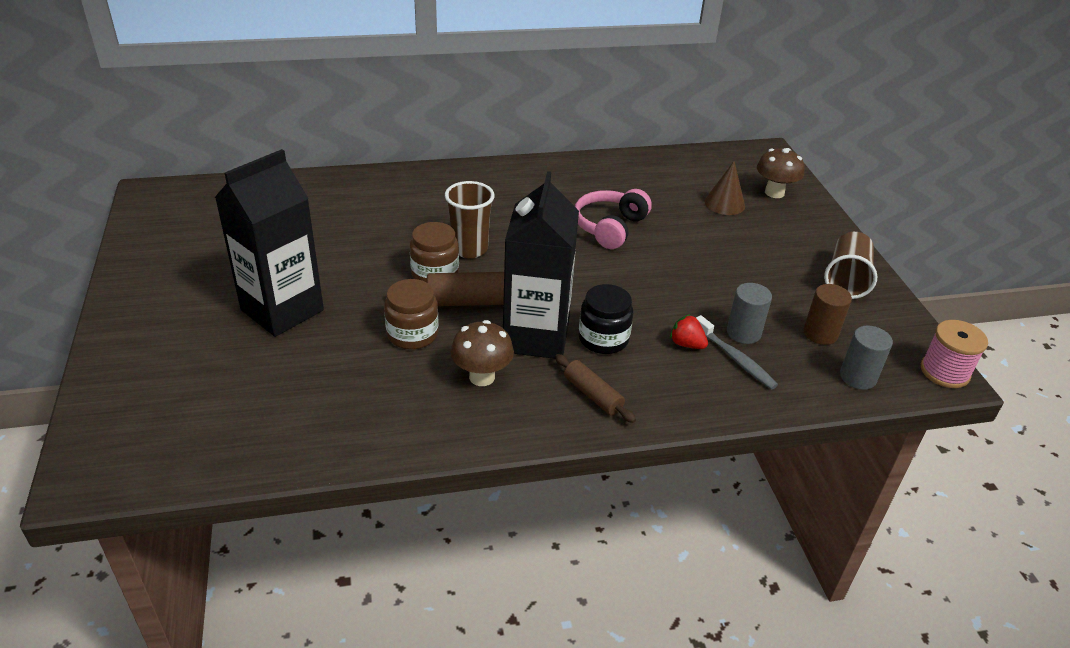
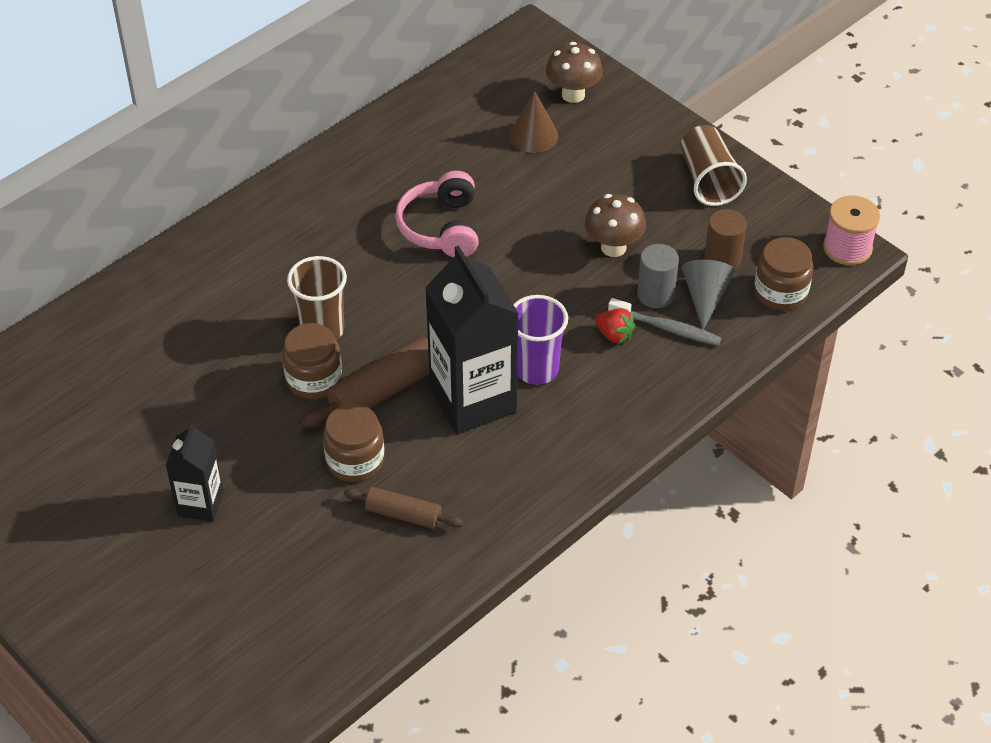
camera: 30 degrees left, 10 degrees up
(282, 310) = (200, 504): black carton -> black carton, size x0.54
(482, 377) = (459, 470): brown mushroom -> brown mushroom (613, 247)
(593, 395) = (571, 435): brown rolling pin -> brown rolling pin (403, 514)
(603, 339) = (536, 369): black jar -> purple cup
(686, 344) = (614, 335): red strawberry -> red strawberry turned 150 degrees counterclockwise
(786, 352) = (705, 297): none -> grey cone
(857, 377) = (780, 292): grey cylinder -> brown jar

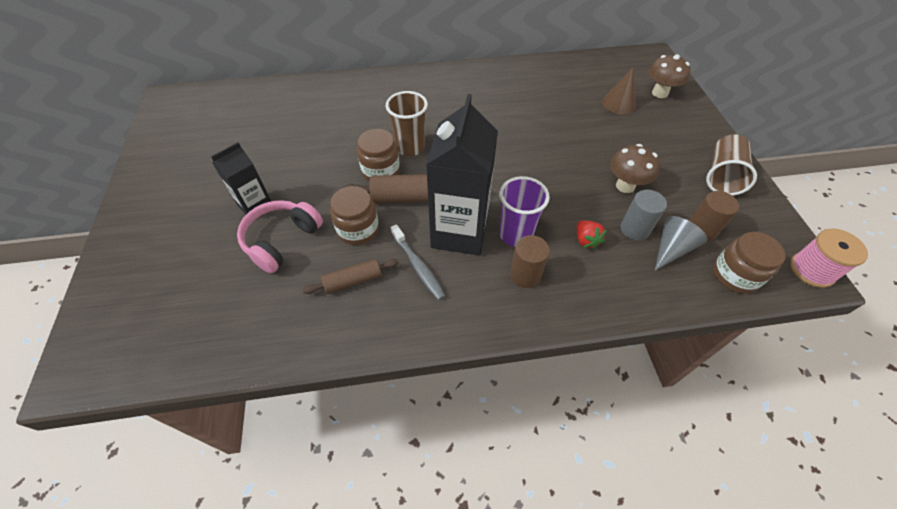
camera: 35 degrees right, 5 degrees up
(403, 514) = (353, 280): brown rolling pin -> brown rolling pin turned 75 degrees counterclockwise
(442, 227) = (524, 126): pink headphones -> pink headphones (281, 240)
(579, 406) = (525, 275): none -> brown cylinder
(666, 328) = (627, 255): grey toothbrush -> grey toothbrush (418, 266)

